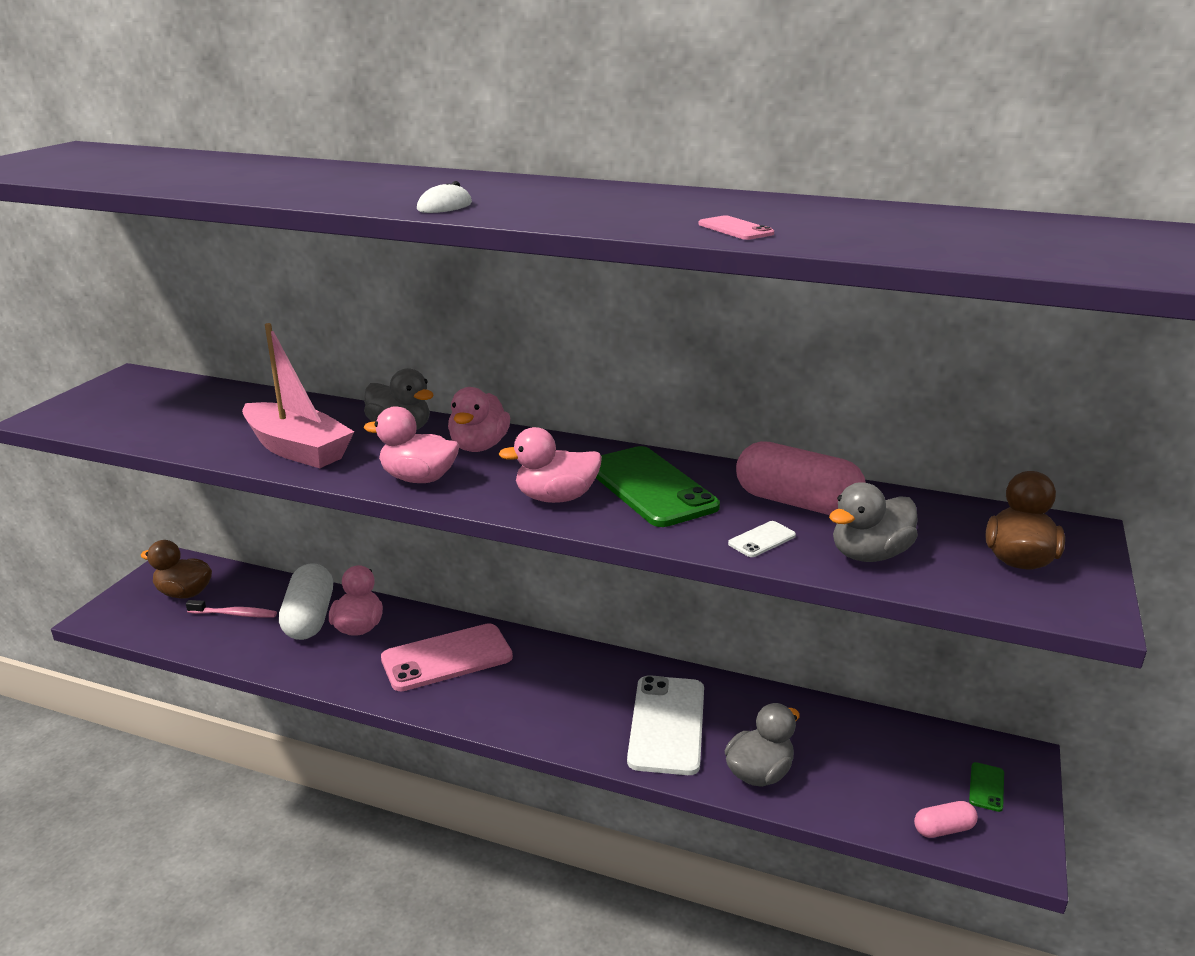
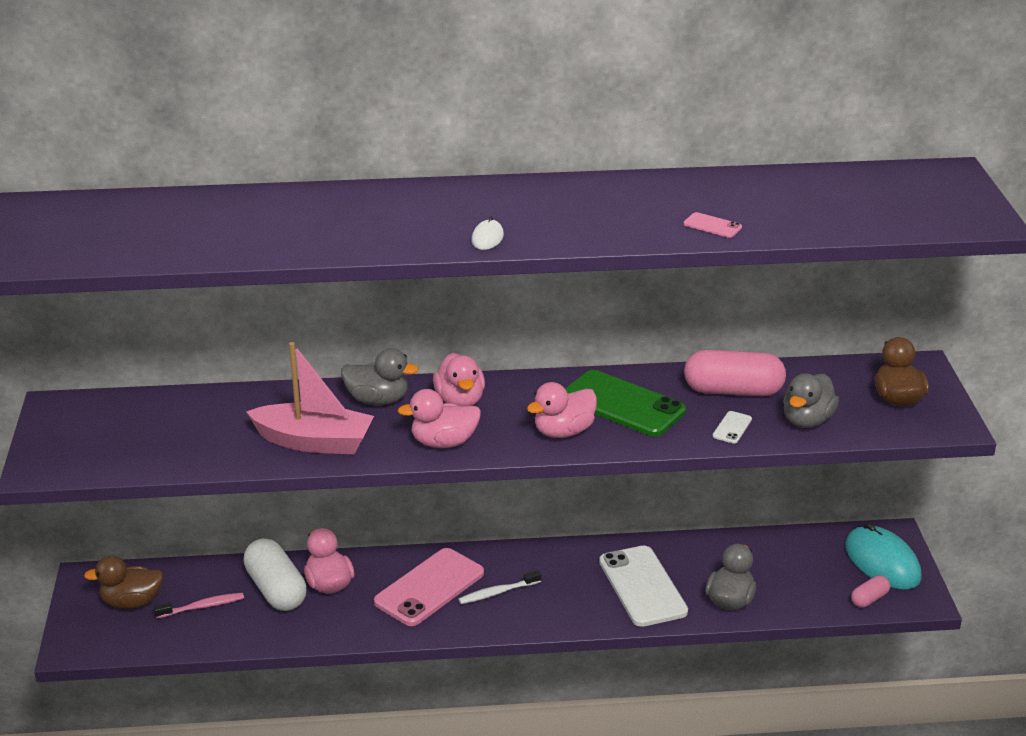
camera: 25 degrees left, 5 degrees up
(508, 683) = (497, 592): none -> white toothbrush
(986, 787) = (882, 562): green phone -> turquoise mouse

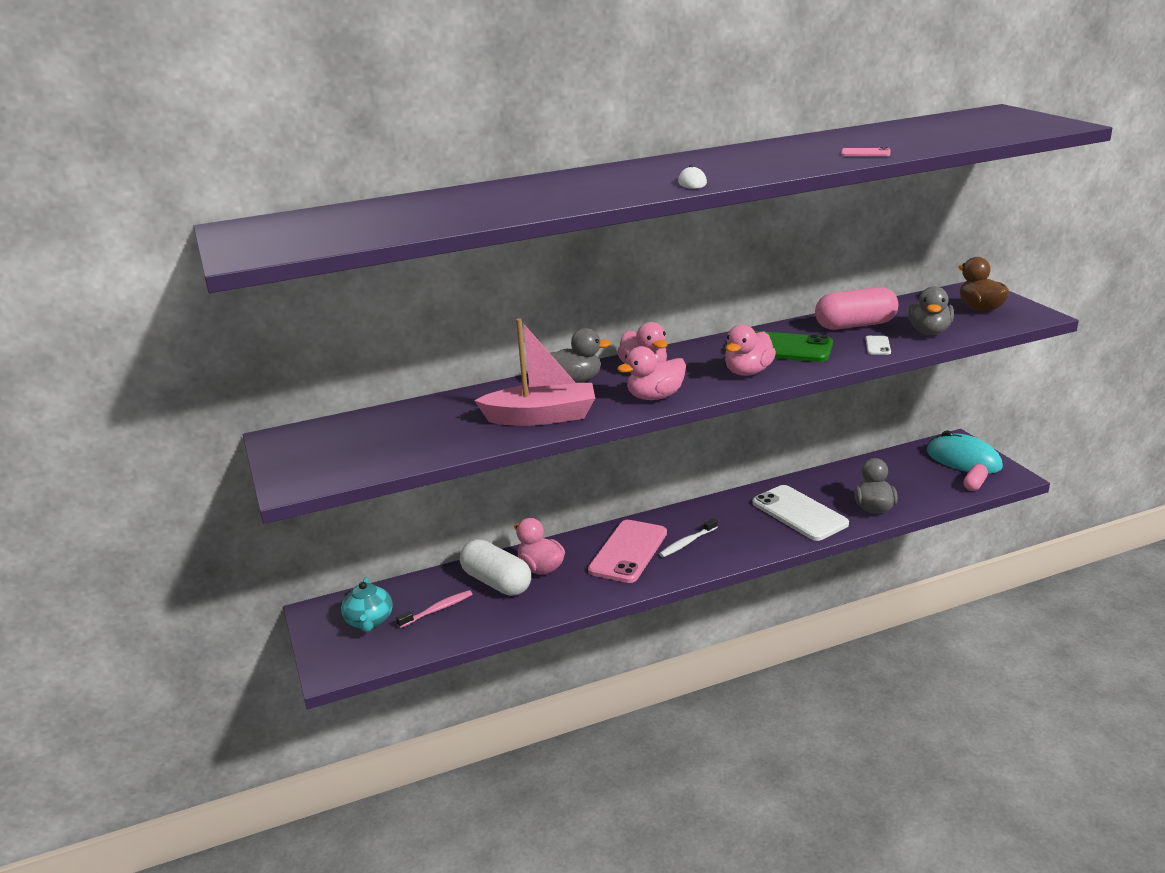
camera: 15 degrees left, 5 degrees down
(131, 602) = (369, 621): brown duck -> turquoise teapot

